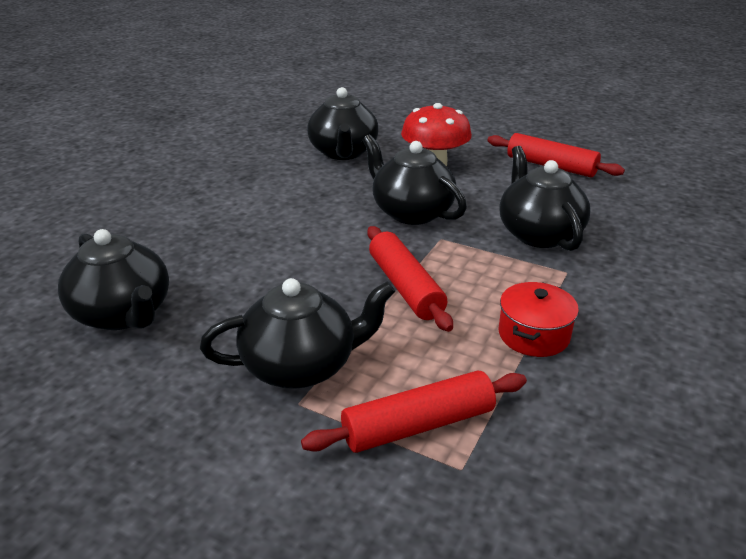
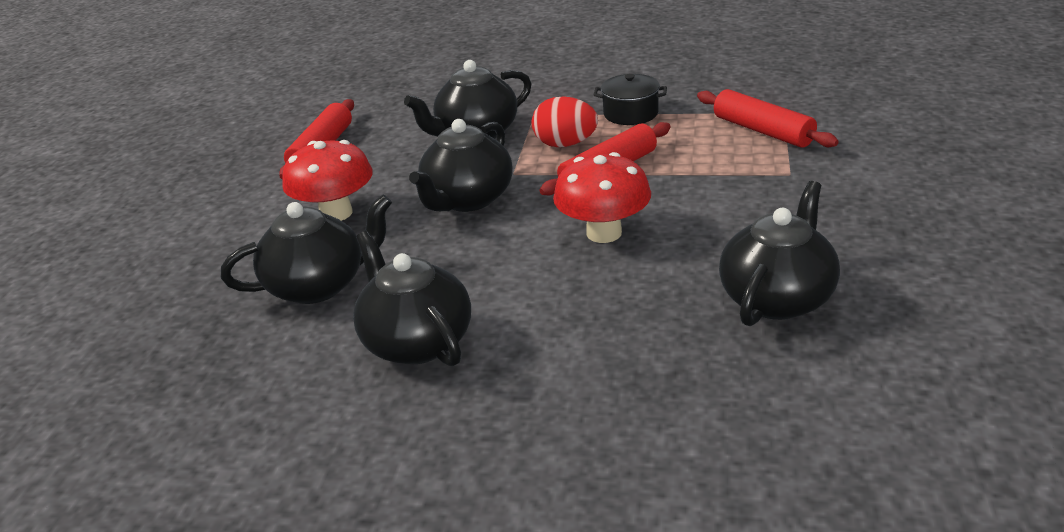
camera: 105 degrees left, 0 degrees up
(300, 260) = (604, 233): none -> red mushroom
(301, 366) = (751, 185): black teapot -> black teapot (416, 341)
(481, 276) = (565, 144): none -> red egg
(533, 335) = (630, 113): red pot -> black pot

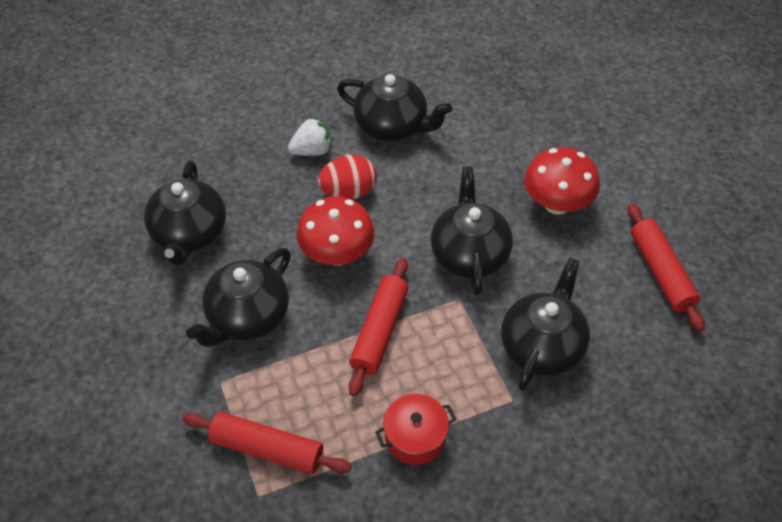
camera: 145 degrees right, 20 degrees up
(319, 285) = (494, 141): black teapot -> black teapot (247, 317)
(550, 345) = (312, 150): none -> white strawberry
(565, 144) = (444, 358): red egg -> red egg (348, 192)
(630, 113) = (415, 437): black pot -> red pot

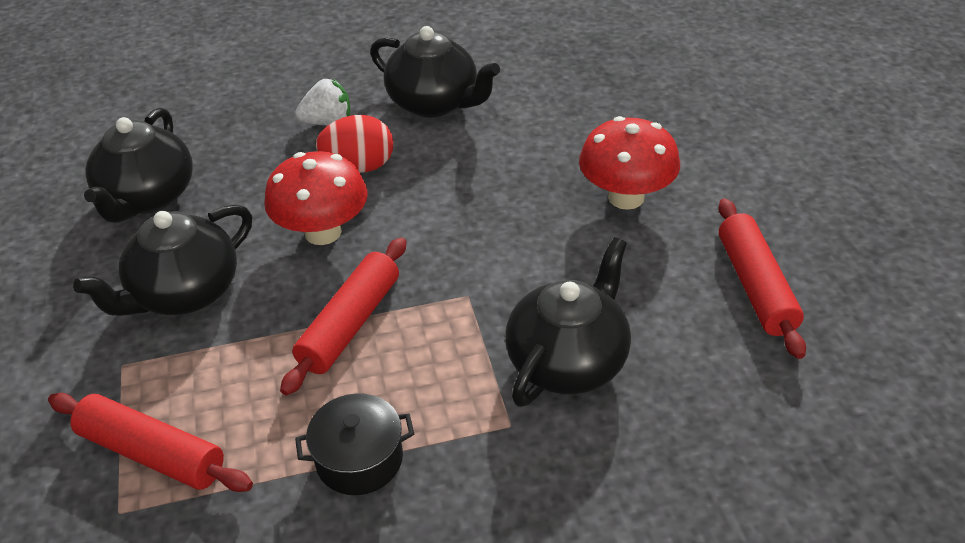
camera: 10 degrees right, 10 degrees down
(415, 437) = (359, 459): red pot -> black pot
(469, 254) = (495, 245): black teapot -> none

